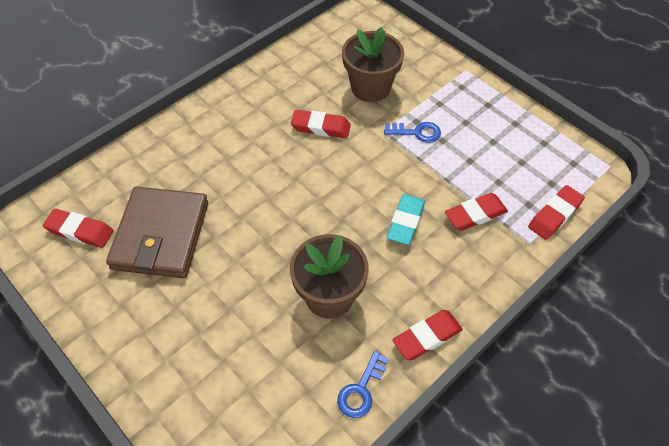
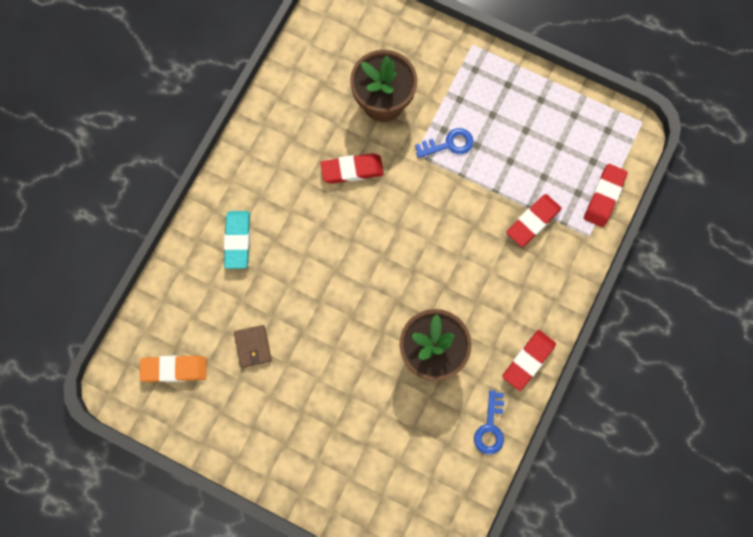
camera: 20 degrees left, 20 degrees up
(80, 231) = (174, 369): red eraser -> orange eraser
(160, 235) = (253, 346): brown wallet -> brown wallet, size x0.41
(405, 222) = (472, 252): turquoise eraser -> turquoise eraser (237, 241)

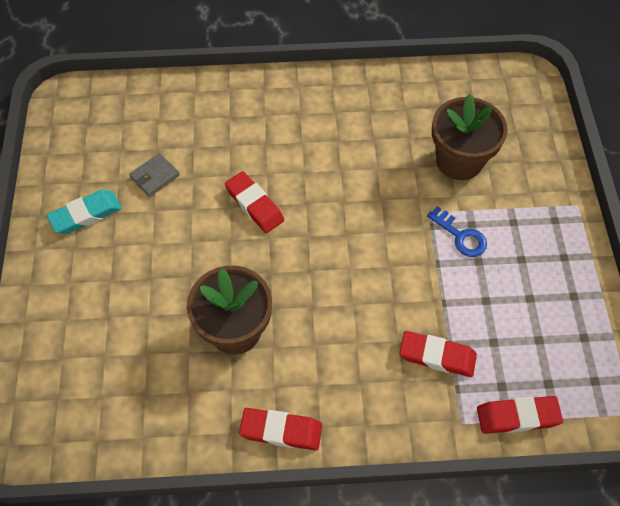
camera: 60 degrees right, 15 degrees down
(174, 369) = (101, 130): orange eraser -> none
(237, 241) = (247, 117): turquoise eraser -> turquoise eraser (86, 214)
(253, 346) = (155, 176): brown wallet -> grey wallet
(352, 170) = (374, 169): red eraser -> red eraser (254, 205)
(490, 427) = (185, 429): blue key -> none

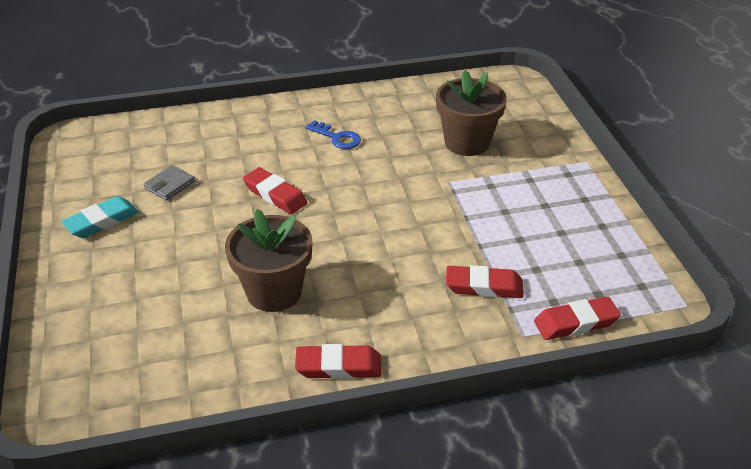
camera: 10 degrees left, 20 degrees down
(460, 236) = (482, 195): blue key -> blue key (337, 137)

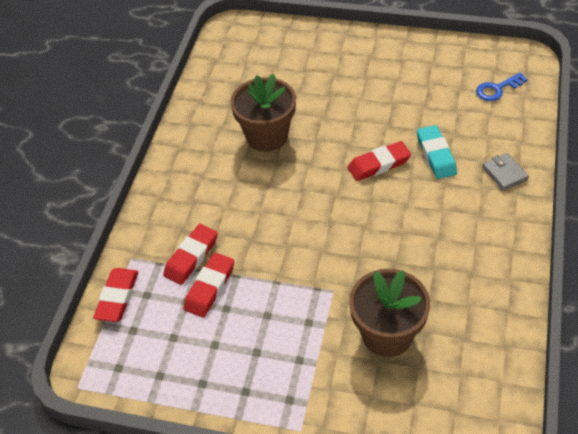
camera: 120 degrees right, 10 degrees up
(102, 221) = (399, 64): turquoise eraser -> turquoise eraser (436, 155)
(169, 185) = (426, 105): grey wallet -> grey wallet (504, 173)
(337, 137) = (445, 231): blue key -> blue key (497, 89)
(338, 366) = (178, 149): red eraser -> red eraser (210, 287)

